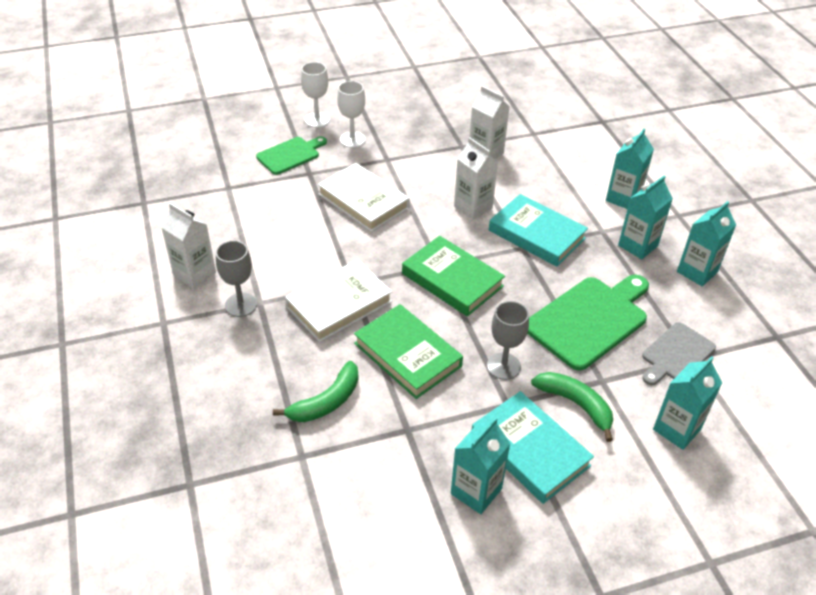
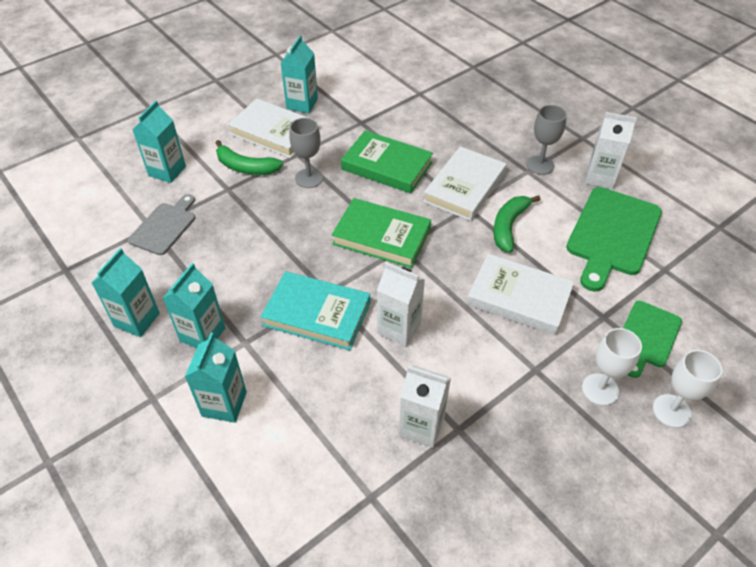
camera: 160 degrees right, 5 degrees up
(326, 402) = (425, 123): green banana -> green banana (508, 226)
(529, 450) = (273, 132): turquoise book -> white book
(589, 320) = (244, 235): green cutting board -> green cutting board (612, 234)

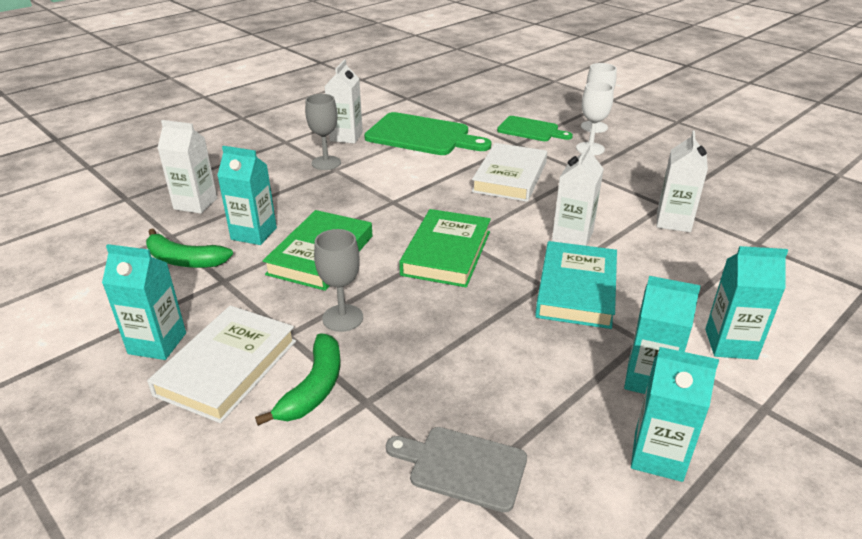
camera: 95 degrees left, 15 degrees down
(167, 171) = (317, 497): turquoise carton -> turquoise carton (254, 233)
(464, 187) = (361, 203): white book -> none
(465, 99) = (195, 204): none -> white carton
(508, 226) = (418, 180): green banana -> green banana (184, 260)

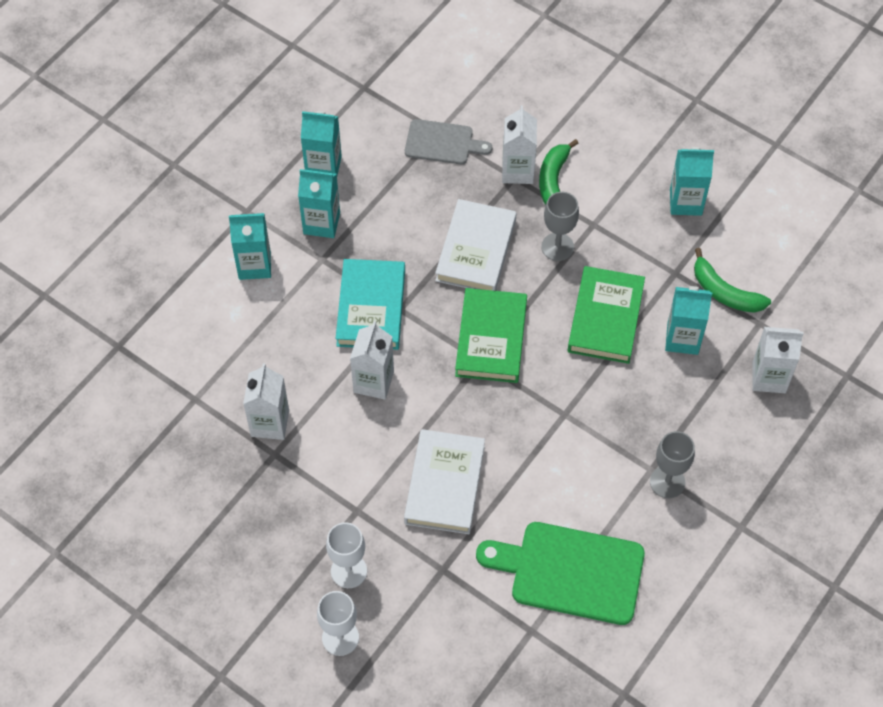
camera: 170 degrees right, 25 degrees up
(184, 260) = (724, 292): green banana -> green banana turned 150 degrees counterclockwise
(227, 367) = (622, 189): white book -> white book (476, 250)
(346, 136) = (668, 553): white carton -> white carton (517, 171)
(530, 130) = (427, 613): green cutting board -> none

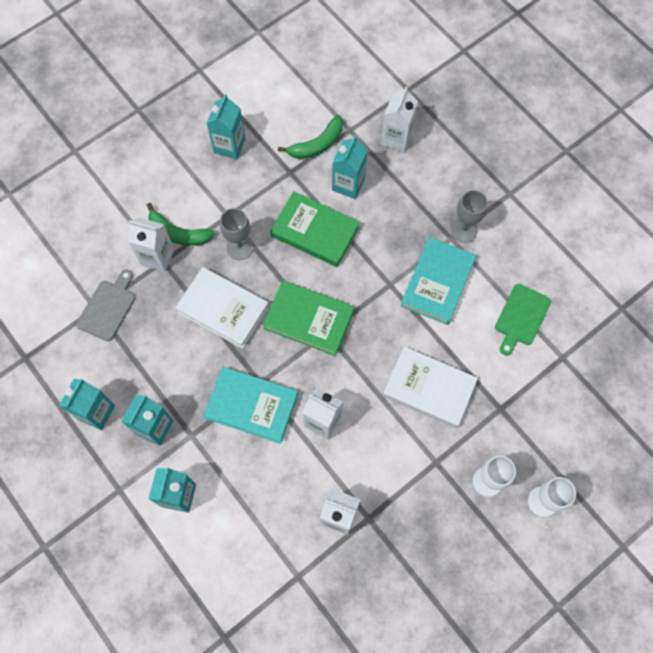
camera: 75 degrees left, 10 degrees up
(570, 572) = (521, 317): green cutting board -> green cutting board, size x0.60
(584, 466) = (437, 283): none -> turquoise book

